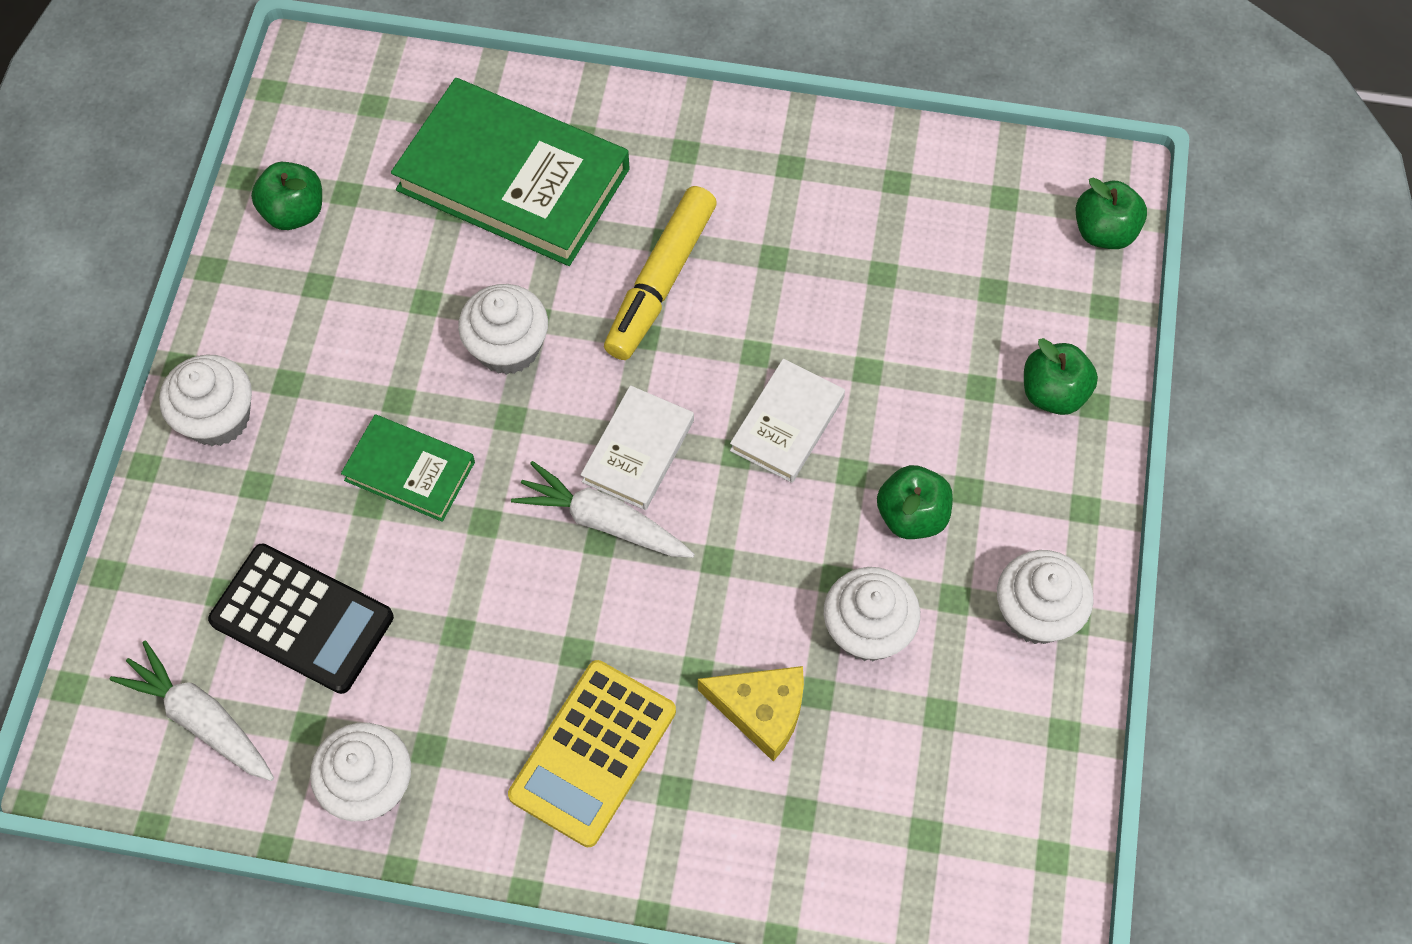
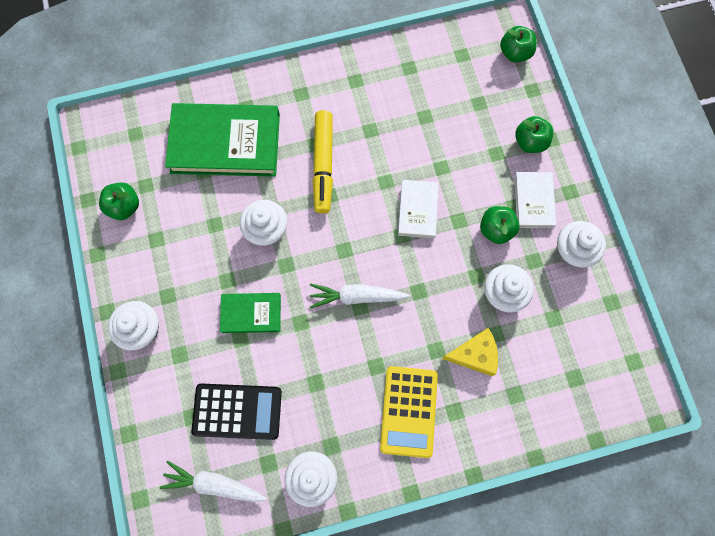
camera: 25 degrees left, 10 degrees up
(638, 451) = (355, 254): white book -> white book (533, 201)

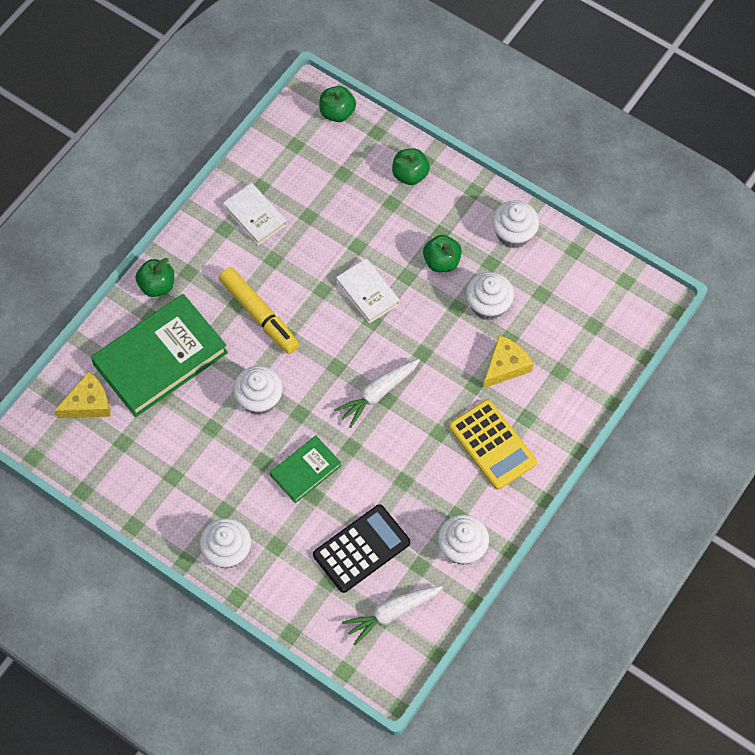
camera: 40 degrees left, 10 degrees down
(124, 206) = (121, 472): green apple -> green apple (157, 286)
(148, 137) = (88, 403): none -> yellow cheese
(533, 201) = (452, 219): white book -> white book (255, 216)

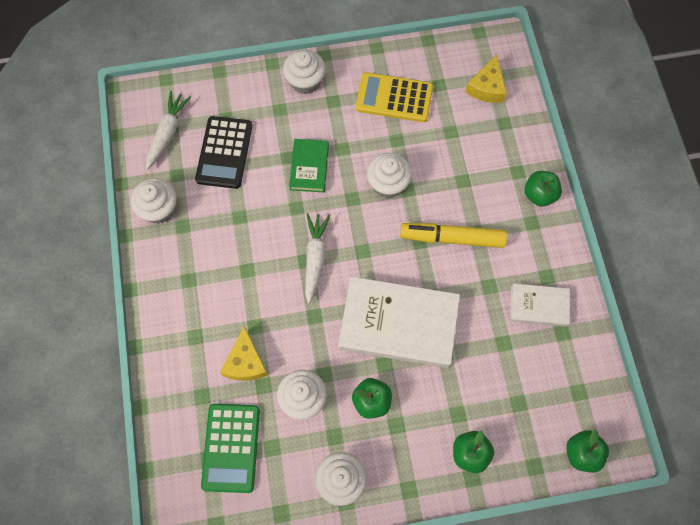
camera: 135 degrees right, 5 degrees up
(160, 358) = (479, 152): green book -> none
(367, 293) = (398, 324): white book -> white book, size x1.93
(492, 445) = (202, 295): yellow calculator -> yellow calculator (394, 98)
(570, 318) = (231, 447): none -> green calculator

